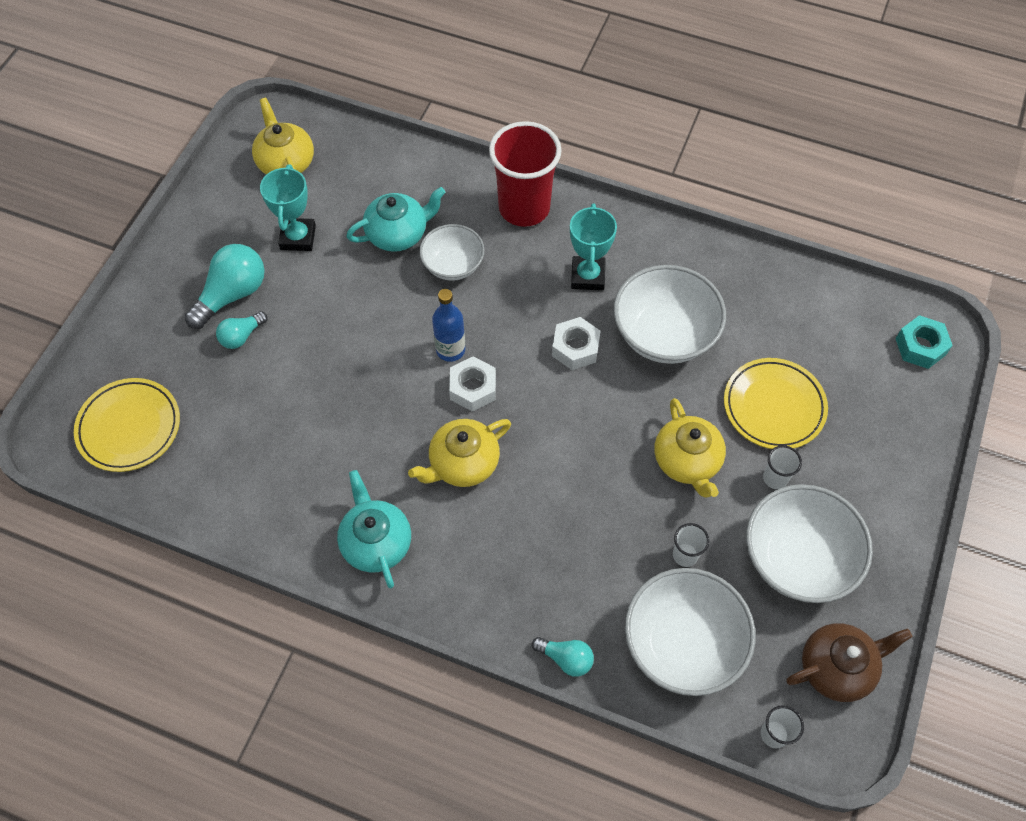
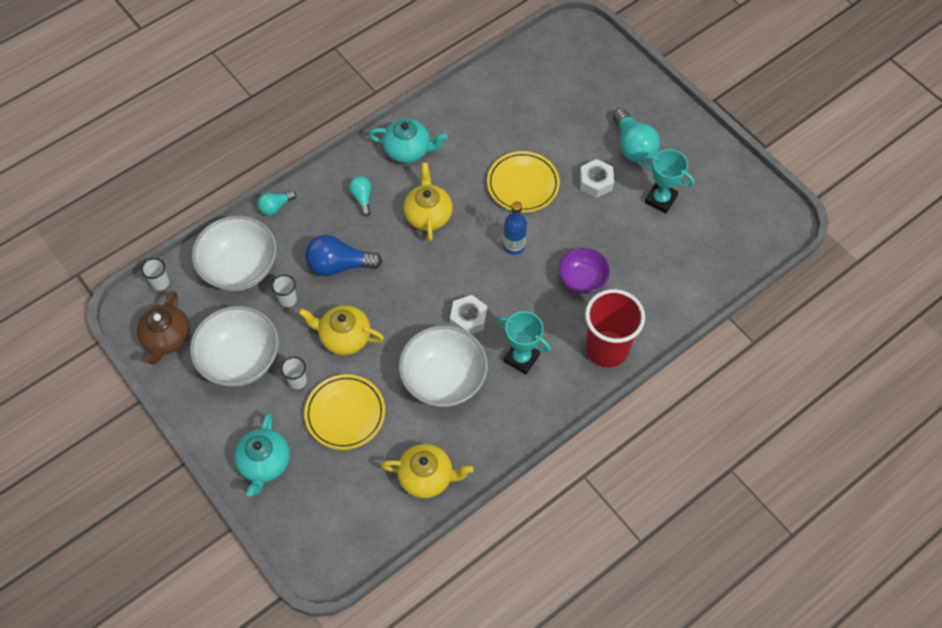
camera: 120 degrees right, 0 degrees up
(129, 427) = (564, 64): yellow plate -> yellow plate (523, 184)
(241, 336) = (596, 139): turquoise light bulb -> turquoise light bulb (362, 198)
(286, 162) = (736, 219): yellow teapot -> yellow teapot (427, 477)
(398, 234) = (629, 259): turquoise teapot -> turquoise teapot (264, 463)
(453, 265) = (582, 279): white bowl -> purple bowl
(473, 388) = (477, 245): white nut -> white nut (596, 182)
(599, 524) = (339, 265): none -> blue light bulb
(920, 346) = (322, 546): turquoise nut -> none

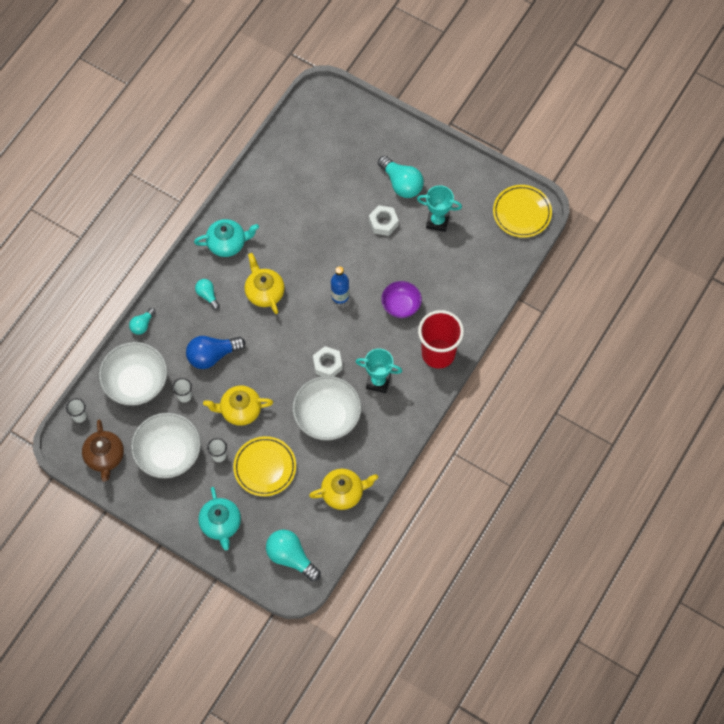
camera: 20 degrees left, 5 degrees up
(331, 534) = (291, 557): none -> turquoise light bulb
(523, 184) = (328, 243): yellow plate -> yellow plate (522, 213)

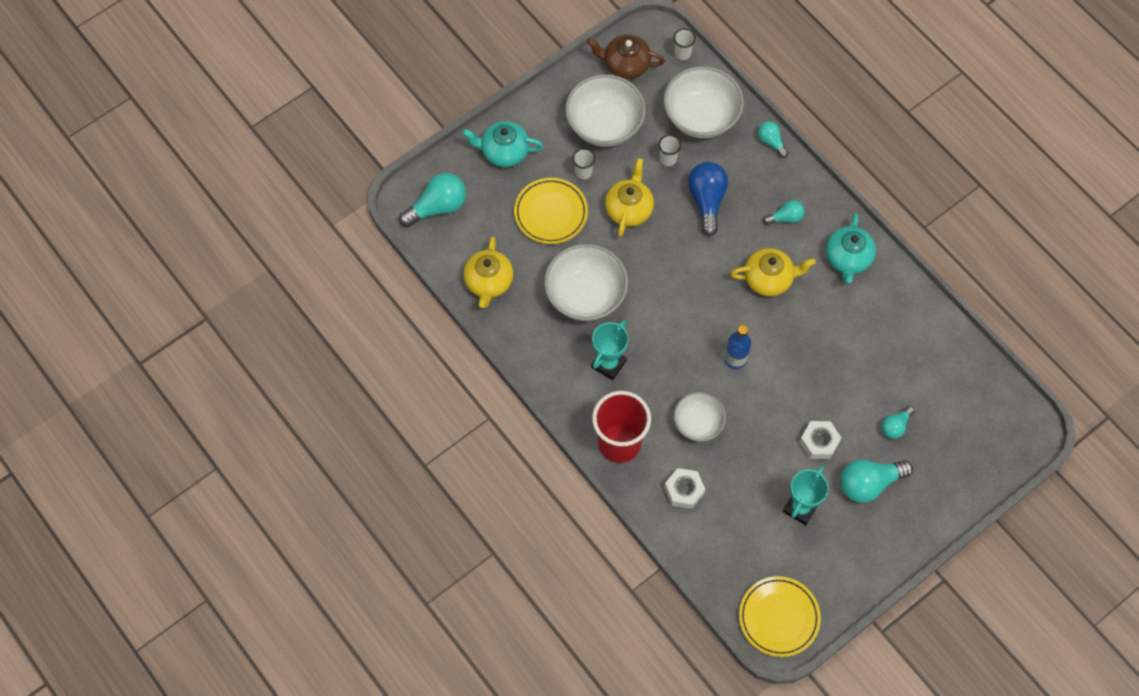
camera: 110 degrees right, 0 degrees up
(327, 364) = (651, 316): white nut -> white nut (684, 490)
(351, 178) = (895, 426): none -> turquoise light bulb
(401, 305) = (698, 423): purple bowl -> white bowl

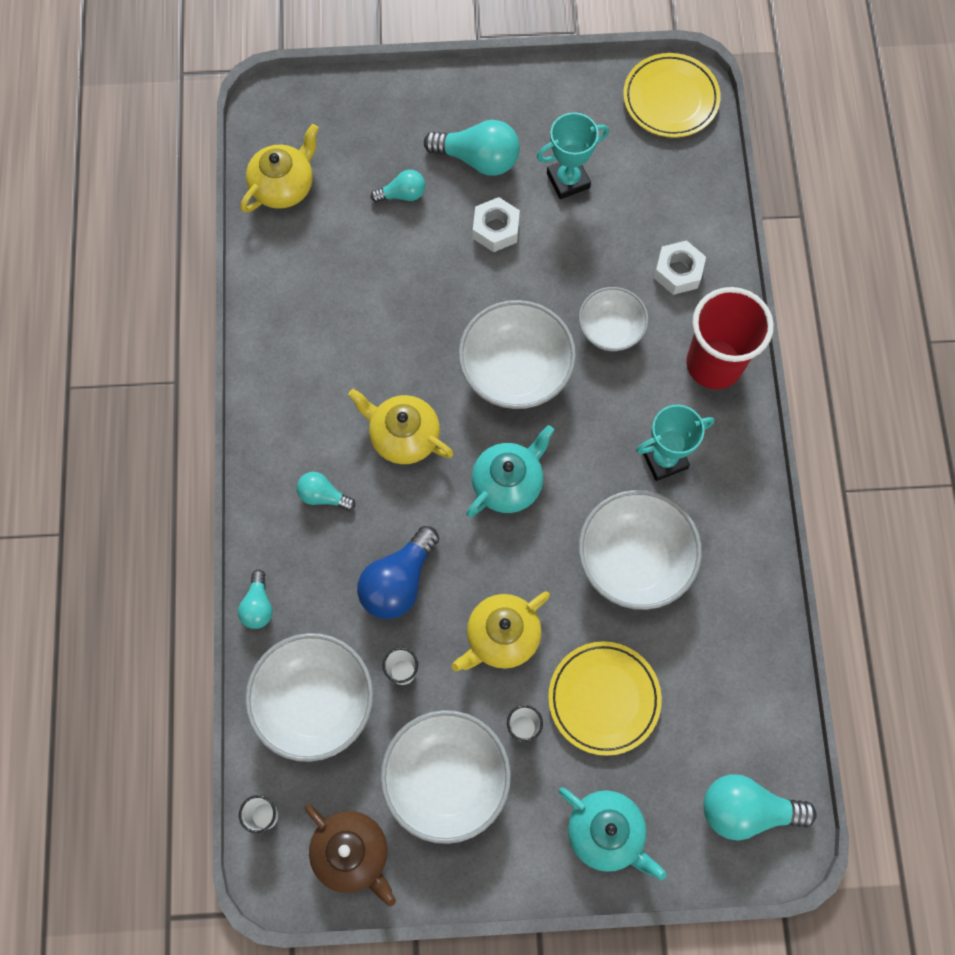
camera: 145 degrees left, 5 degrees up
(489, 282) = (743, 657): yellow teapot -> yellow teapot (284, 186)
(735, 359) = (515, 371): blue bottle -> white bowl
(848, 258) = (295, 399): turquoise teapot -> turquoise teapot (508, 483)

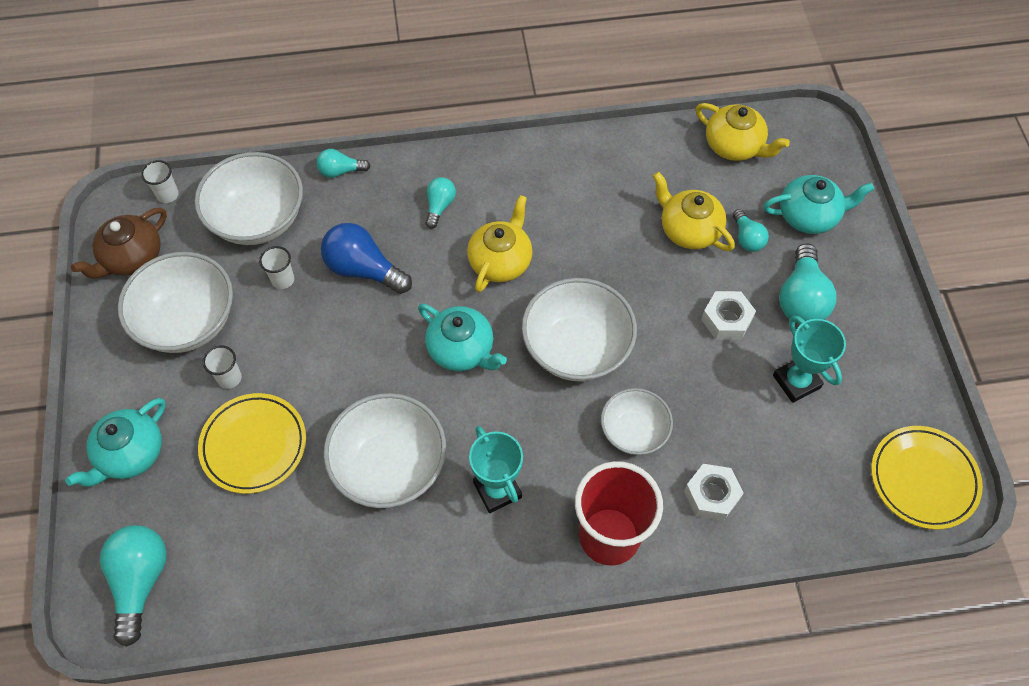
camera: 85 degrees right, 10 degrees down
(382, 133) = (809, 216): none -> turquoise teapot
(501, 637) = (313, 355): yellow teapot -> yellow teapot (688, 230)

